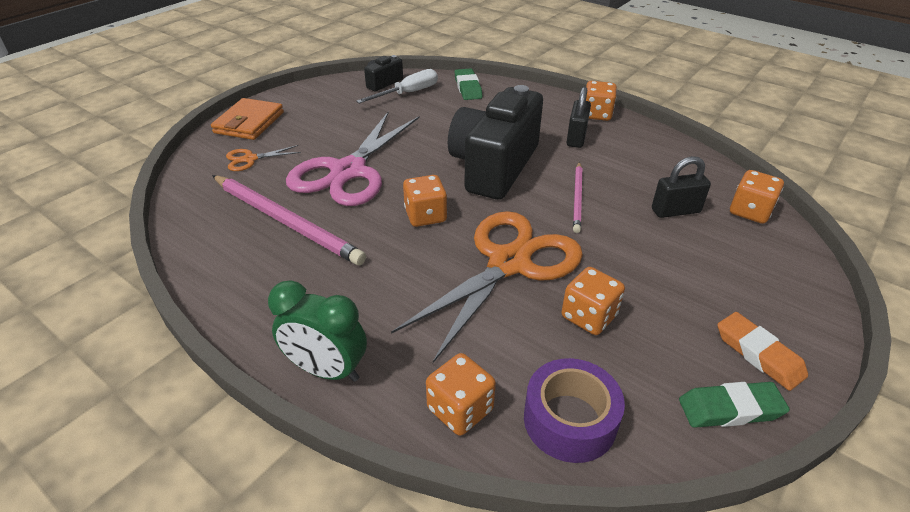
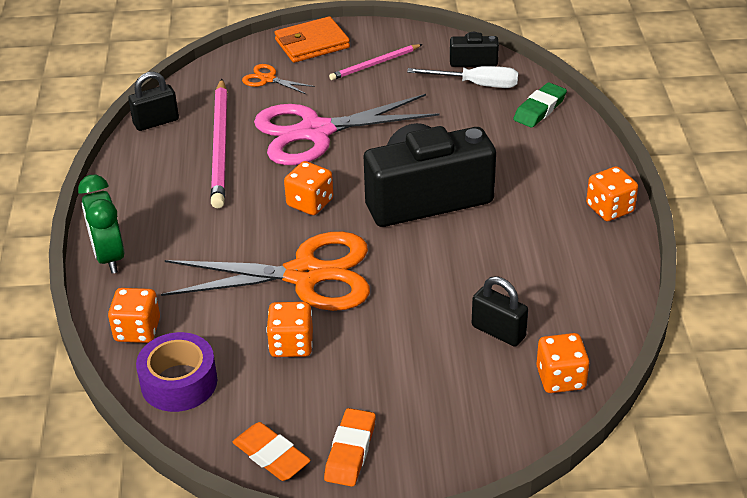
camera: 50 degrees right, 0 degrees up
(576, 138) = (543, 218): black padlock -> black padlock (156, 122)
(577, 198) = (440, 267): pink pencil -> pink pencil (374, 64)
(730, 409) = (271, 455): green eraser -> orange eraser

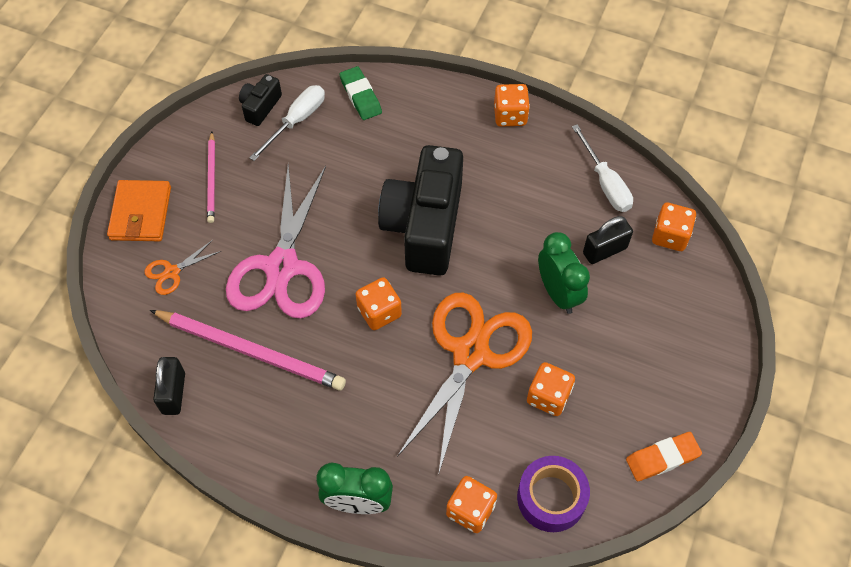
camera: 65 degrees left, 20 degrees up
(350, 451) = (681, 402): orange eraser -> none
(418, 313) = (558, 293): none -> green clock
(587, 305) = (605, 183): none -> white screwdriver

